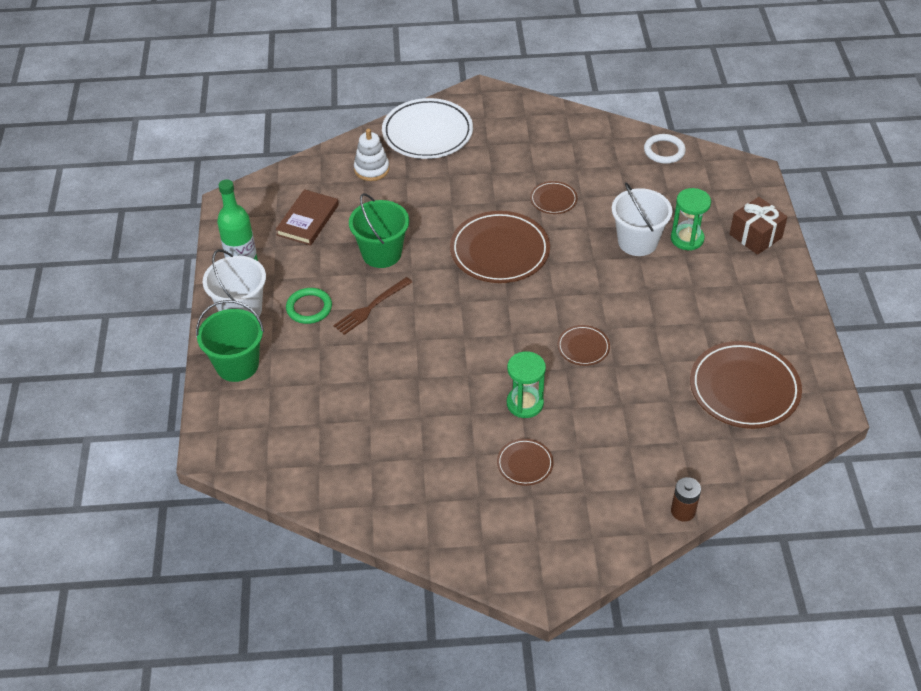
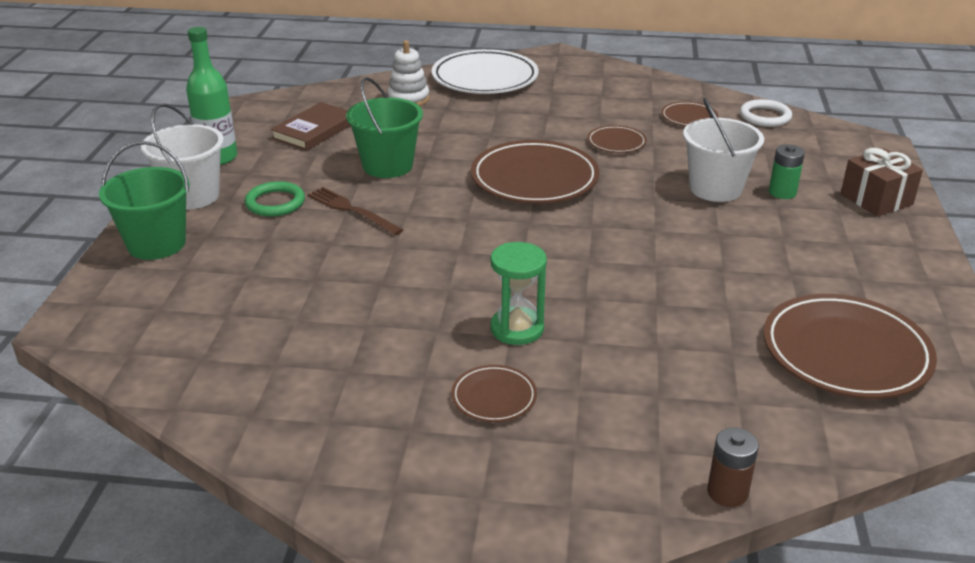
camera: 10 degrees right, 15 degrees down
(371, 307) = (352, 210): brown fork -> brown fork turned 75 degrees clockwise
(583, 347) = (617, 280): brown plate -> brown plate (689, 117)
(687, 239) = (782, 192): green hourglass -> green battery

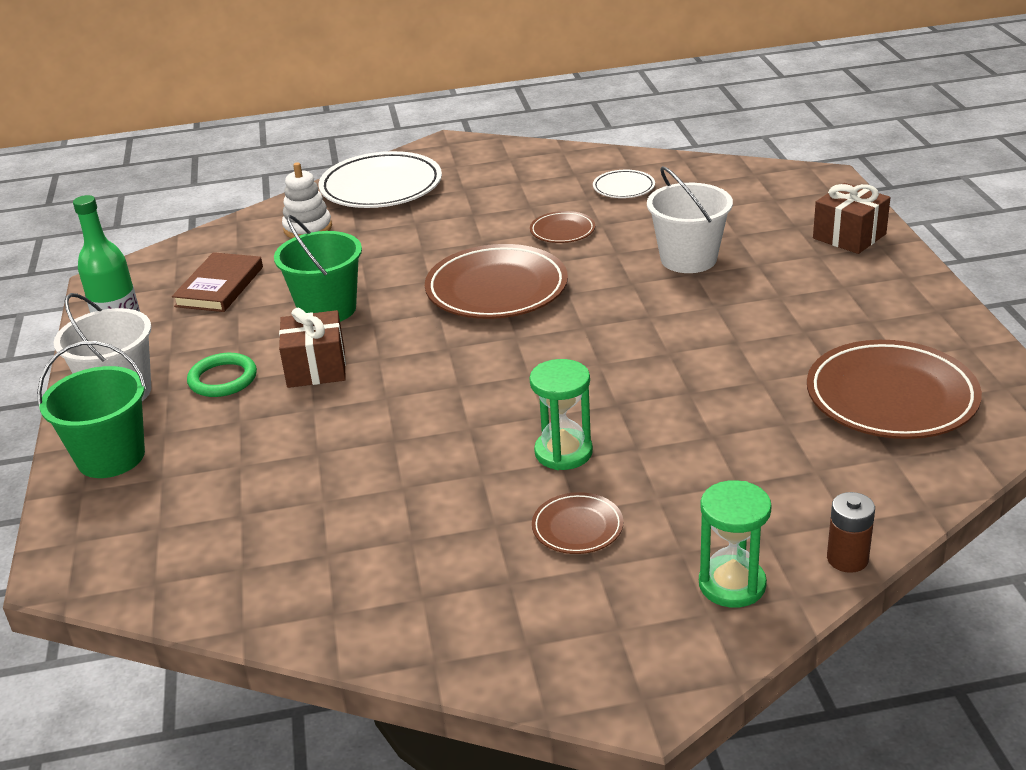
camera: 15 degrees left, 0 degrees up
(352, 210) = (316, 368): brown fork -> brown gift
(605, 486) = (732, 584): none -> green hourglass
(689, 117) = (623, 188): brown plate -> white plate
(765, 116) = (700, 171): white ring -> none
(782, 192) = (756, 249): green battery -> none

